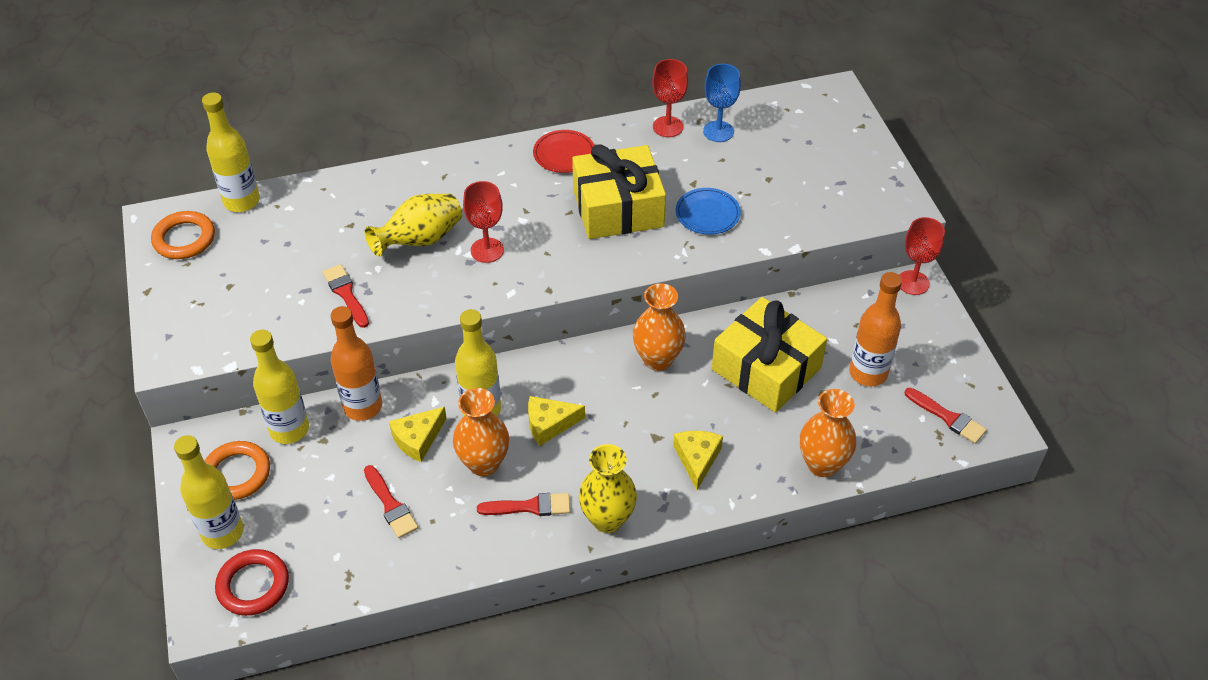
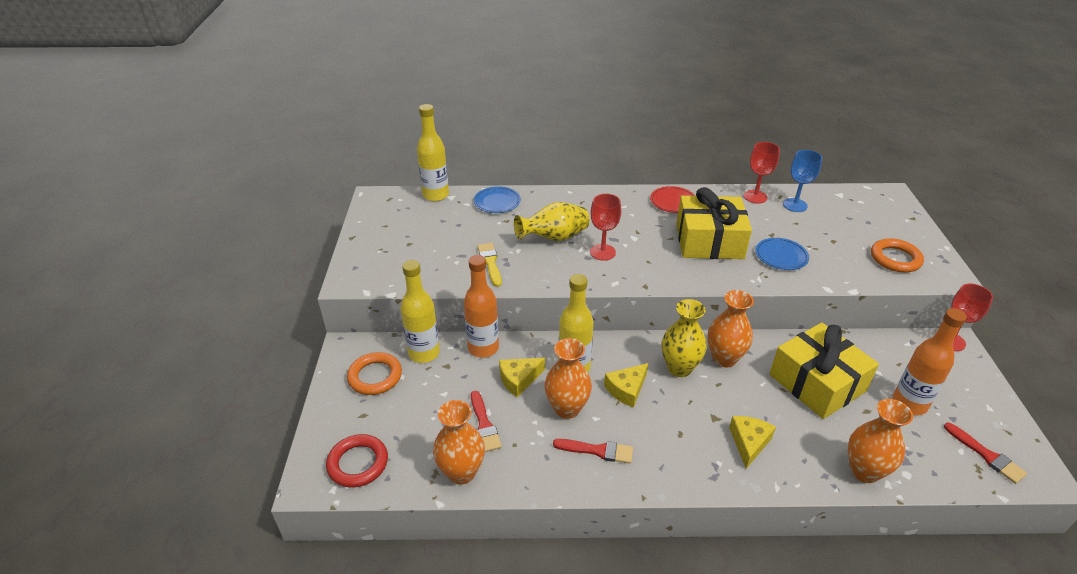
camera: 15 degrees right, 10 degrees down
(184, 239) = (389, 211): orange ring -> orange ring (895, 259)
(222, 532) = (349, 417): yellow bottle -> none
(330, 197) = (497, 202): none -> blue plate
(346, 294) = (490, 262): red brush -> yellow brush
(379, 567) = (461, 472): none -> orange vase
(549, 424) = (626, 389): yellow cheese -> yellow cheese turned 45 degrees counterclockwise
(607, 519) = (662, 476): yellow vase -> yellow vase (679, 368)

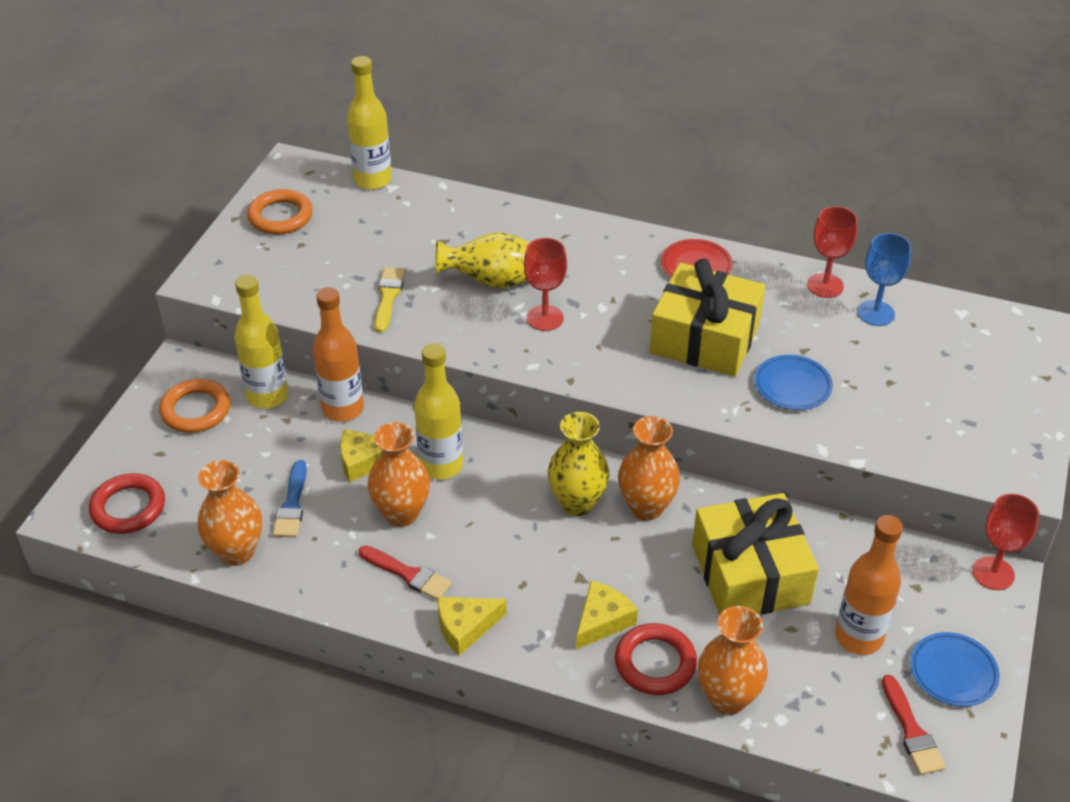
camera: 20 degrees right, 5 degrees up
(484, 425) = (292, 504): red brush -> blue brush
(497, 202) = (448, 209): blue plate -> blue plate (953, 672)
(626, 389) = (490, 511): yellow cheese -> yellow cheese (465, 627)
(802, 461) = (655, 663): none -> red ring
(895, 259) = (961, 432): orange ring -> orange ring (280, 216)

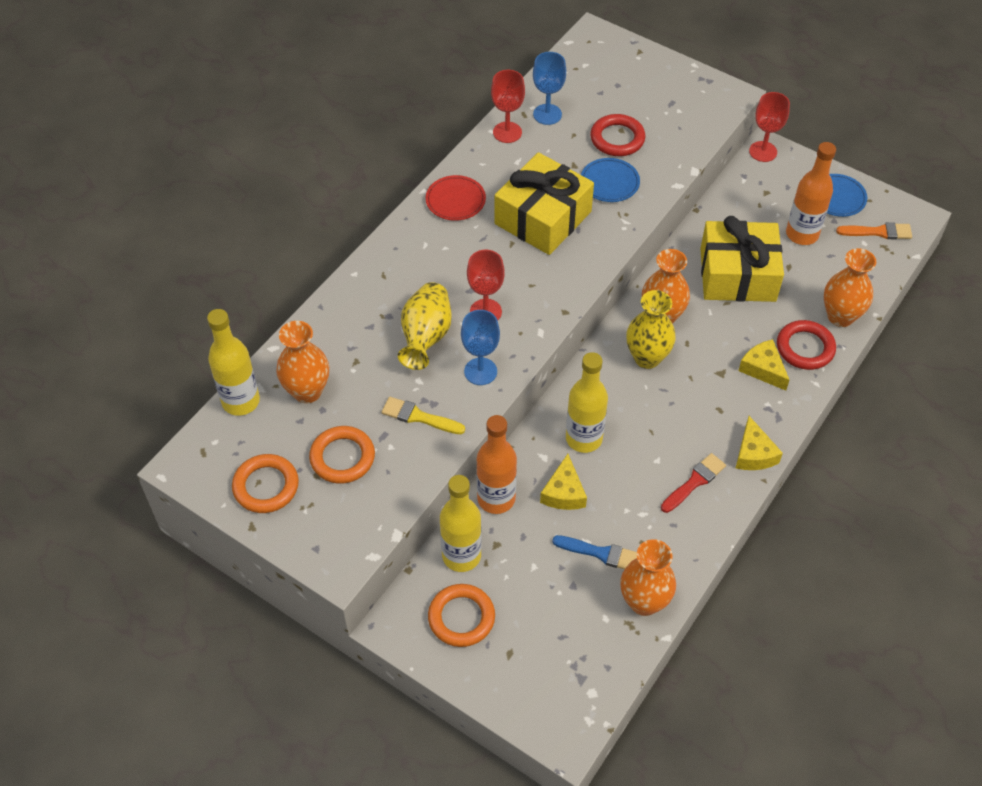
camera: 75 degrees left, 10 degrees up
(128, 507) = (571, 685): red ring -> red ring (617, 139)
(325, 256) = (342, 457): none -> orange ring
(401, 513) = (630, 475): orange vase -> orange vase (307, 391)
(461, 329) = (480, 371): none -> blue goblet
(911, 731) = (878, 232): red brush -> orange brush

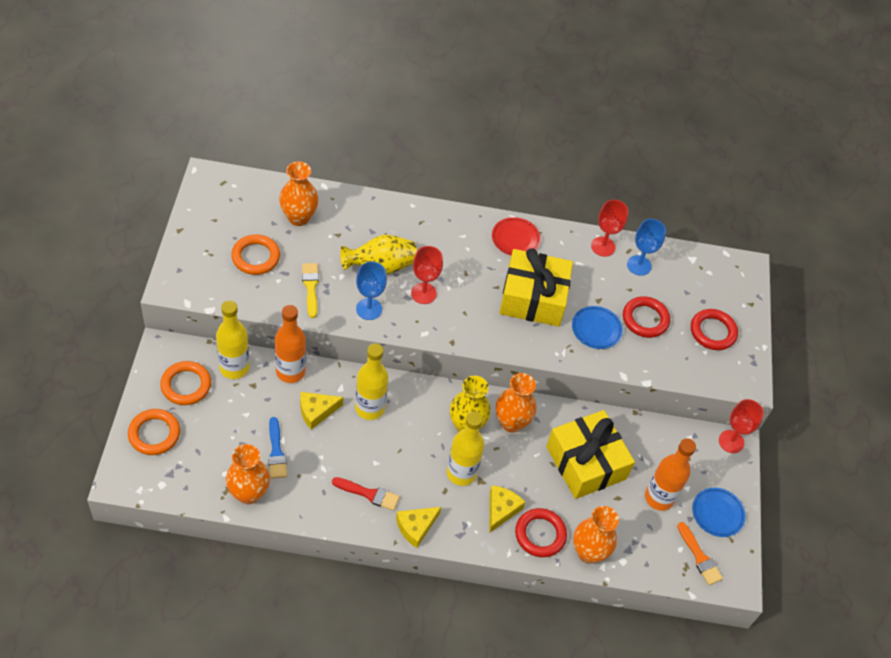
camera: 55 degrees right, 0 degrees up
(241, 401) = (272, 186): yellow bottle -> yellow bottle (461, 473)
(266, 486) = (213, 225): orange ring -> orange ring (154, 434)
(658, 94) = (713, 332): none -> red ring

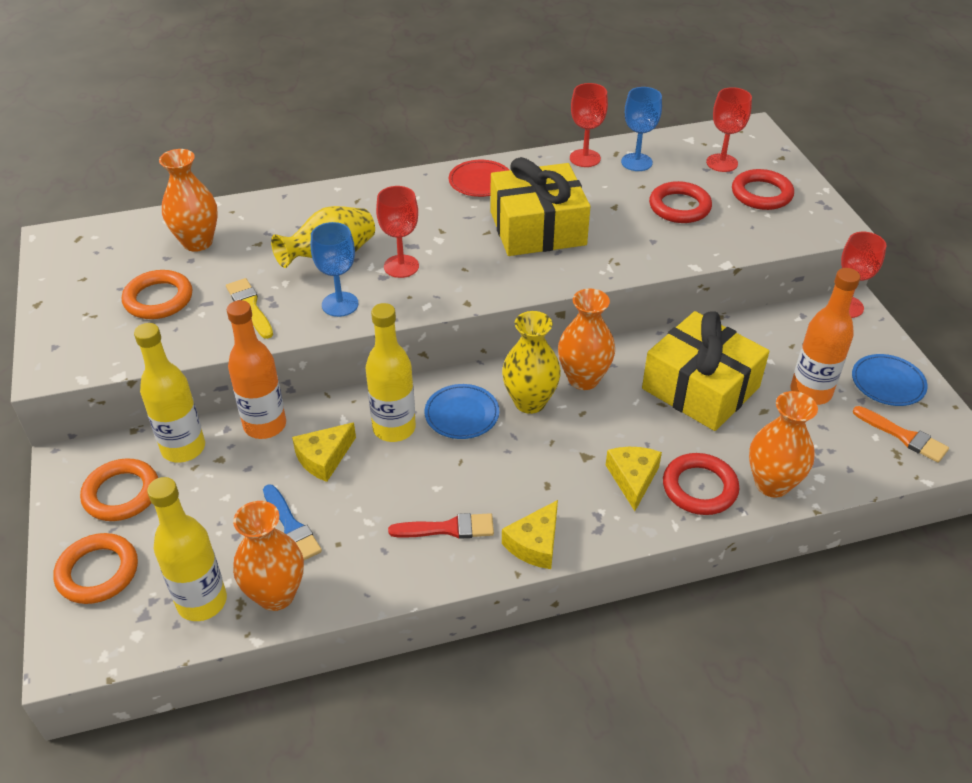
camera: 15 degrees left, 10 degrees down
(461, 473) = (556, 457): yellow bottle -> yellow bottle (202, 602)
(596, 329) = (631, 233): blue plate -> blue plate (462, 414)
(702, 291) = (722, 163): none -> red goblet

